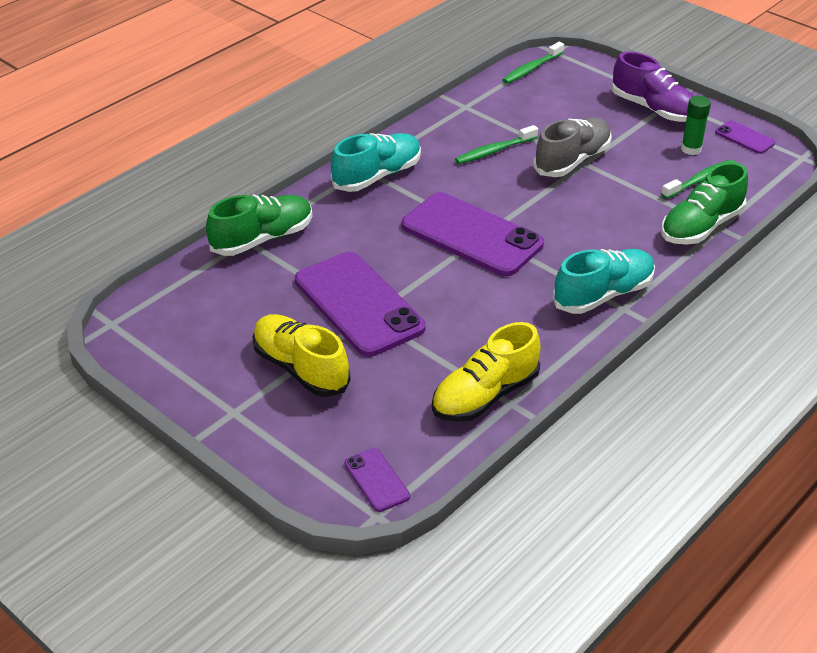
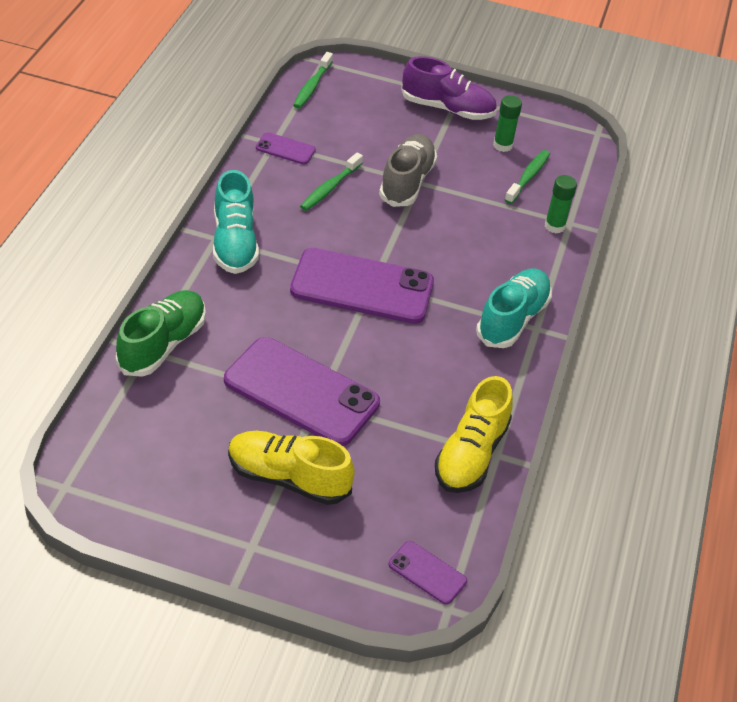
camera: 30 degrees left, 5 degrees up
(377, 176) = (234, 243): turquoise shoe -> turquoise shoe turned 150 degrees clockwise
(701, 227) = (554, 226): green shoe -> green glue stick
(744, 138) = (540, 123): purple phone -> purple phone (285, 149)

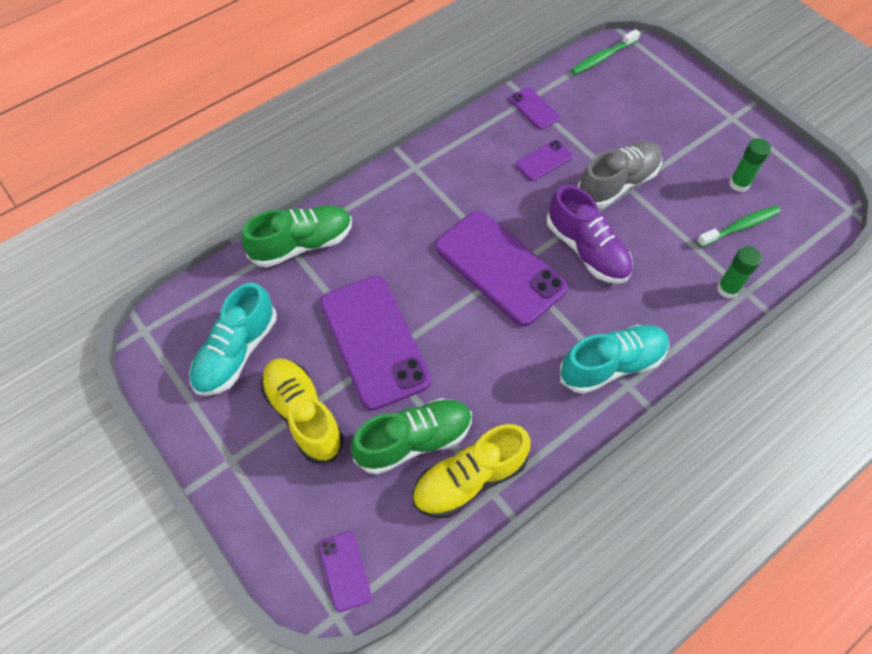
camera: 40 degrees right, 15 degrees up
(234, 243) = (425, 178): turquoise shoe -> turquoise shoe (236, 352)
(330, 188) = (544, 161): green toothbrush -> purple phone
(402, 450) = (414, 441): none -> green shoe
(447, 109) = (712, 126): purple shoe -> purple shoe (587, 250)

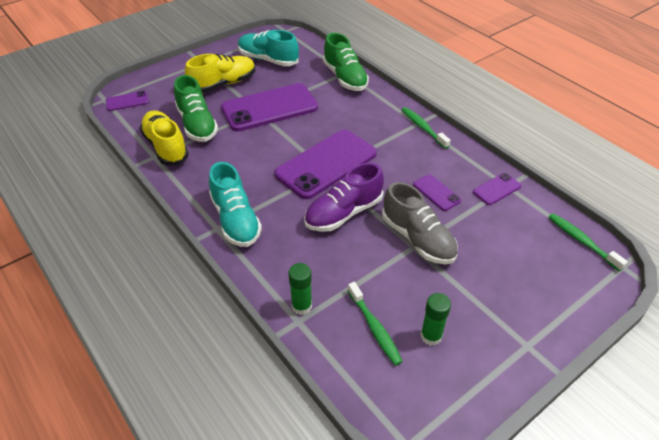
camera: 90 degrees right, 15 degrees down
(424, 162) = (423, 127): none -> green toothbrush

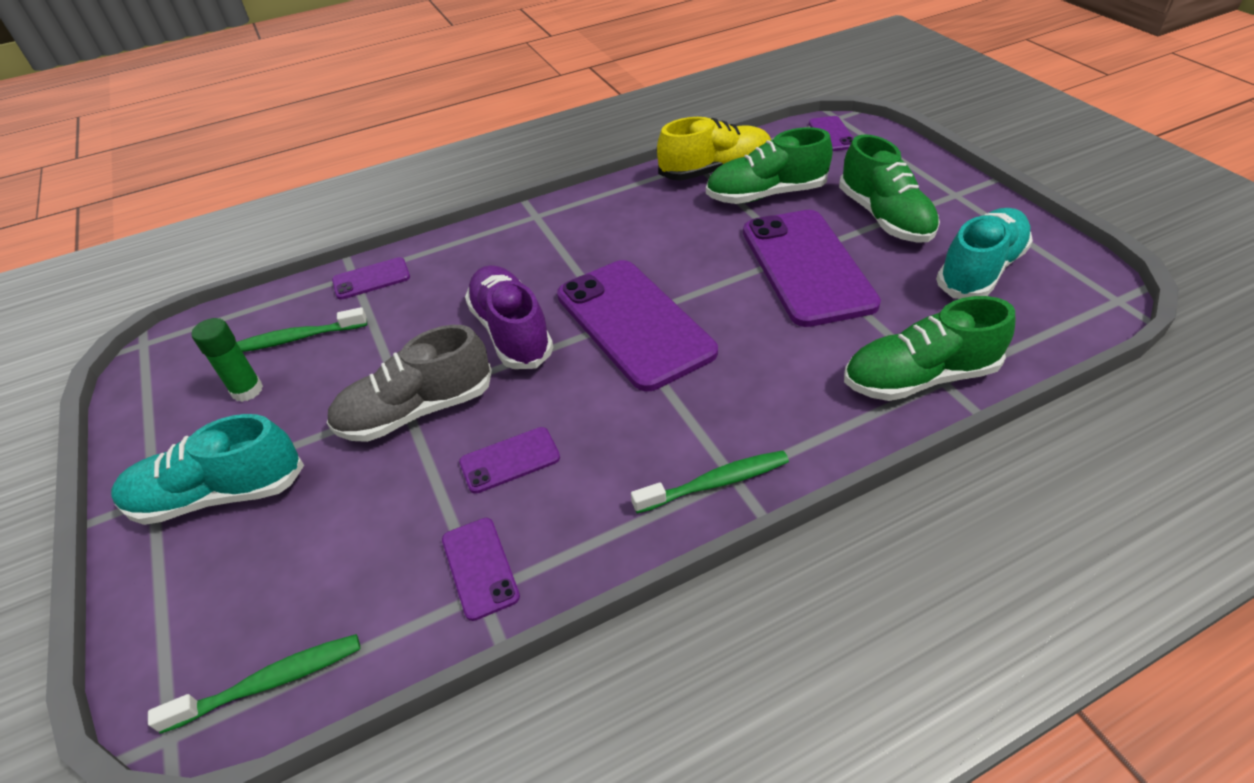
camera: 105 degrees right, 0 degrees up
(223, 84) = (884, 217): yellow shoe -> green shoe
(235, 220) = (543, 230): turquoise shoe -> turquoise shoe (219, 494)
(301, 306) = (371, 279): green glue stick -> purple phone

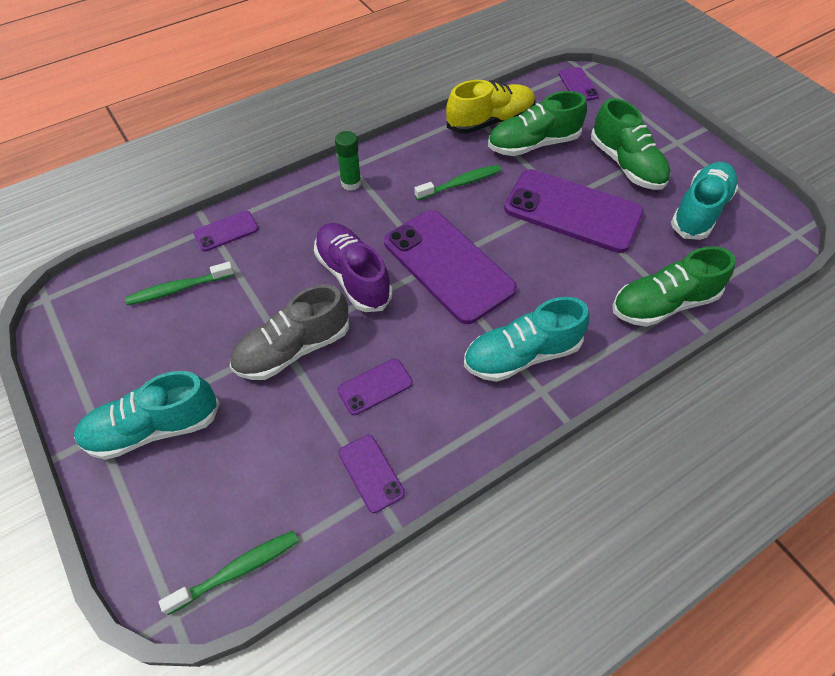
camera: 10 degrees left, 10 degrees up
(247, 390) = (149, 338): green glue stick -> green glue stick (351, 183)
(713, 431) = (521, 355): none -> turquoise shoe
(715, 483) = (529, 396): green toothbrush -> green toothbrush (460, 183)
(806, 267) = (572, 211): purple phone -> purple phone turned 45 degrees counterclockwise

